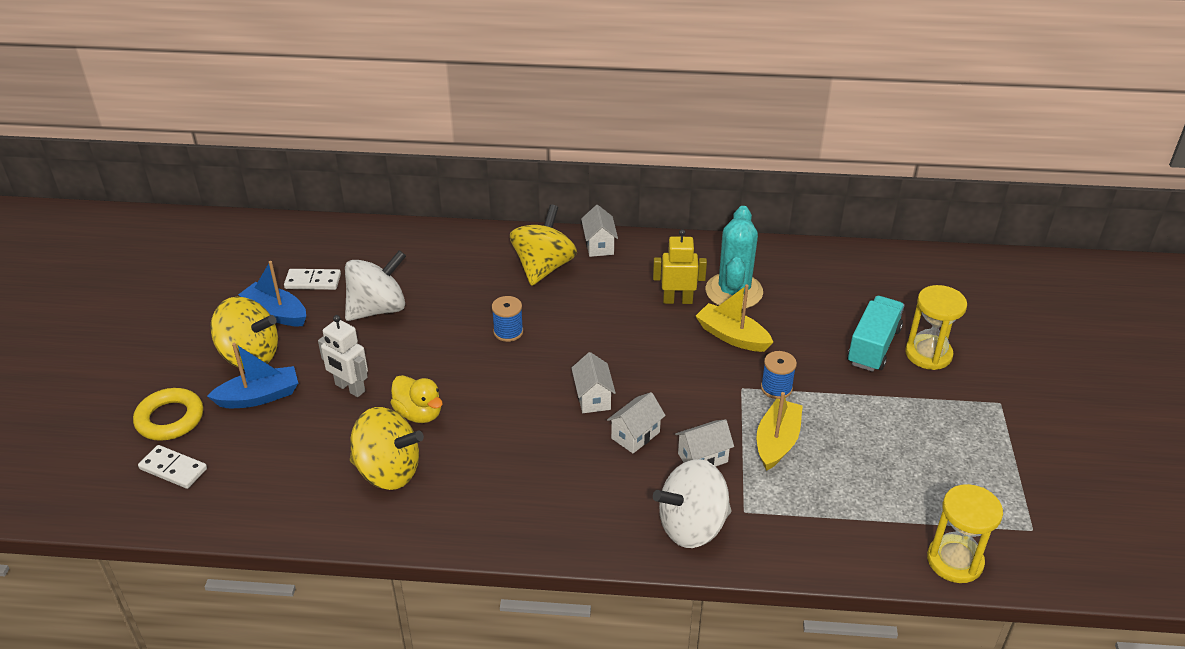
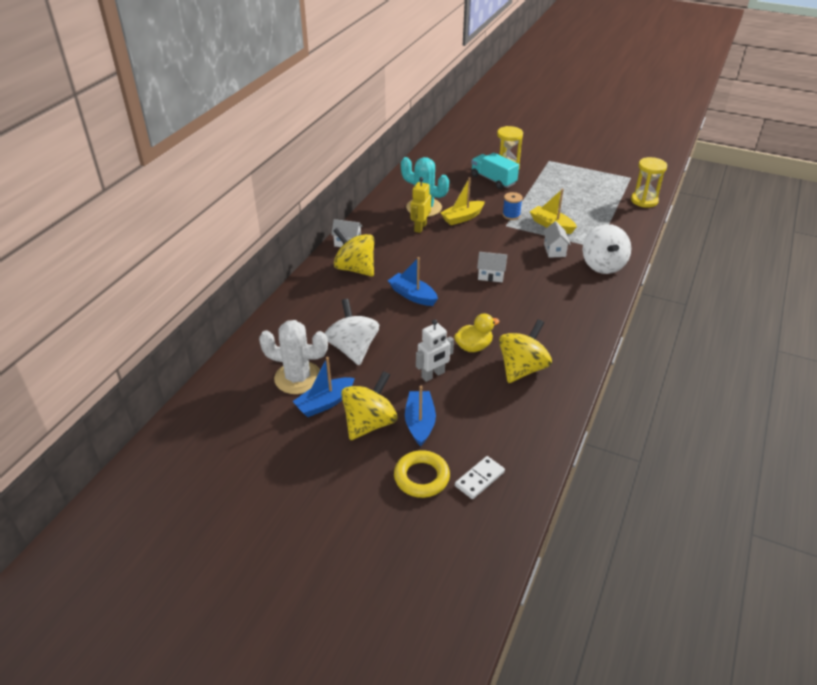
camera: 70 degrees left, 0 degrees up
(313, 281) = (298, 378): white domino -> white cactus
(508, 332) = (412, 295): blue spool -> blue boat
(635, 435) = (528, 268): white house -> none

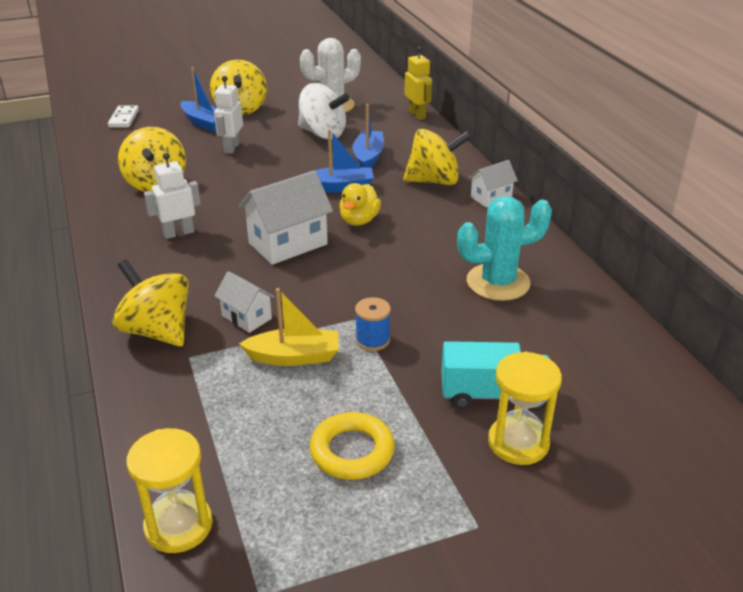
camera: 135 degrees right, 5 degrees down
(325, 403) = (289, 104): blue boat -> blue boat (368, 157)
(420, 227) = (454, 254): yellow robot -> yellow robot (417, 115)
(421, 477) = (167, 105): yellow ring -> yellow ring (352, 451)
(462, 218) = (428, 296): yellow boat -> none
(473, 347) = (221, 178): yellow duck -> yellow duck (359, 220)
(491, 276) = (288, 244): white house -> white house, size x1.77
(544, 316) = (178, 233): none -> white robot
(603, 265) = (157, 331): white spinning top -> yellow spinning top

